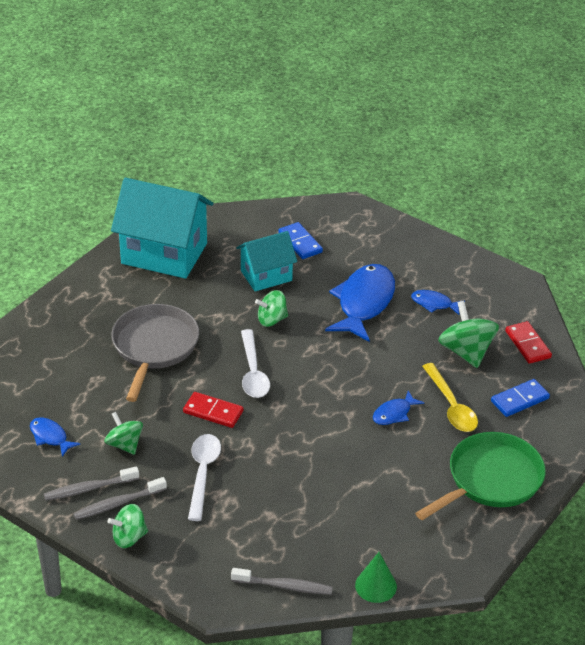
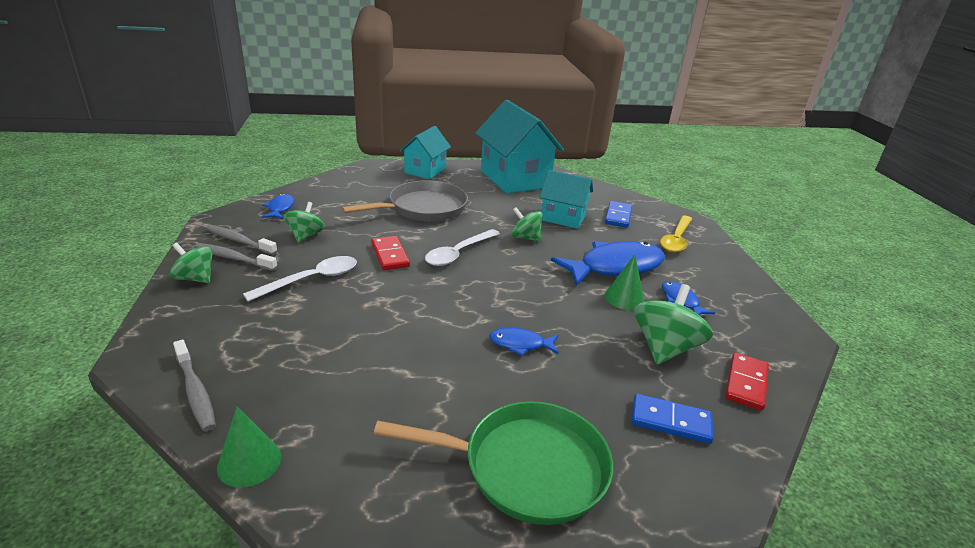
camera: 45 degrees right, 10 degrees down
(76, 300) = (425, 170): none -> turquoise house
(402, 328) = (624, 298): none -> green cone
(451, 406) = (584, 375): yellow spoon -> yellow spoon (676, 239)

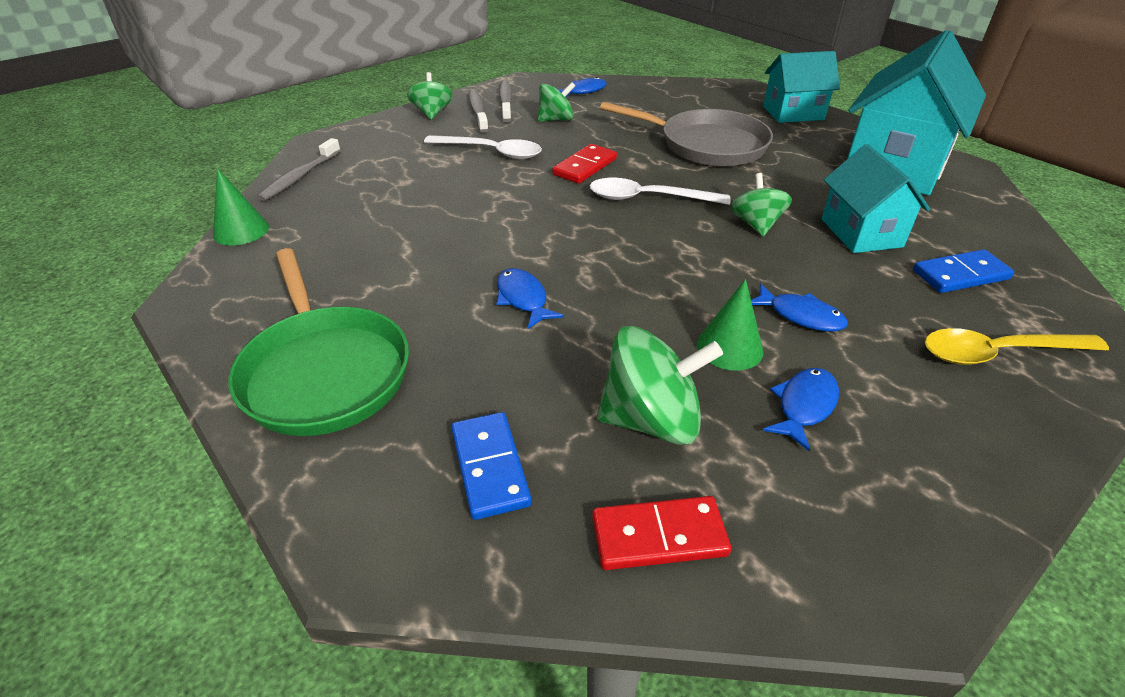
camera: 60 degrees right, 10 degrees up
(615, 267) = (800, 316): blue fish -> blue fish, size x0.48

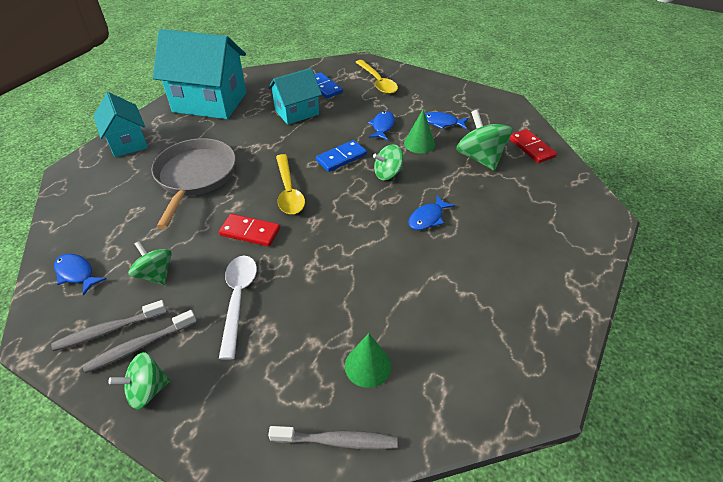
camera: 110 degrees left, 5 degrees up
(241, 230) = (448, 427): green cone -> green cone (368, 366)
(324, 372) = (540, 277): green pan -> none
(490, 467) = (541, 195): blue domino -> blue domino (341, 158)
(648, 198) = (288, 191): white spoon -> yellow spoon
(756, 224) = (303, 145): green spinning top -> green spinning top (388, 174)

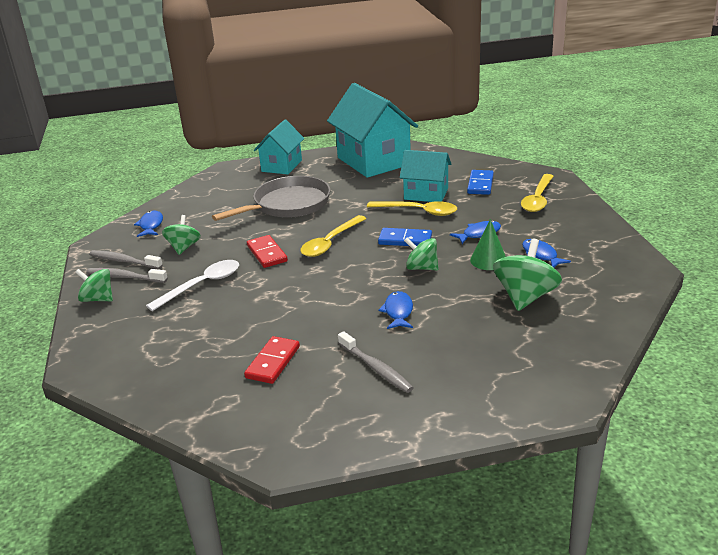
camera: 50 degrees right, 15 degrees down
(314, 129) = (418, 211): none -> yellow spoon
(337, 441) = (135, 384): grey toothbrush -> grey toothbrush (376, 368)
(368, 366) = (209, 364): green cone -> none
(427, 218) = (398, 312): blue fish -> blue fish turned 90 degrees clockwise
(531, 148) = (595, 315): red domino -> red domino (273, 362)

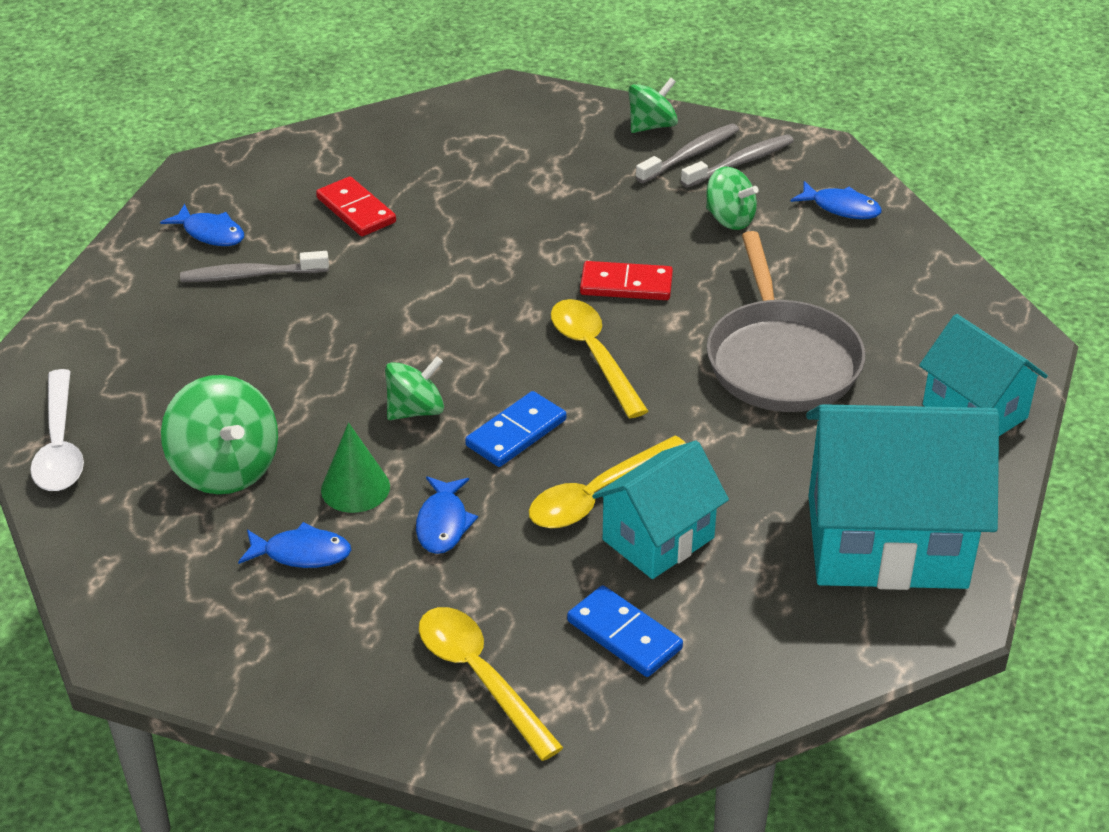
camera: 120 degrees right, 10 degrees up
(202, 285) = (596, 207): white spoon -> white spoon (59, 445)
(398, 312) = (336, 339): blue fish -> blue fish (210, 233)

